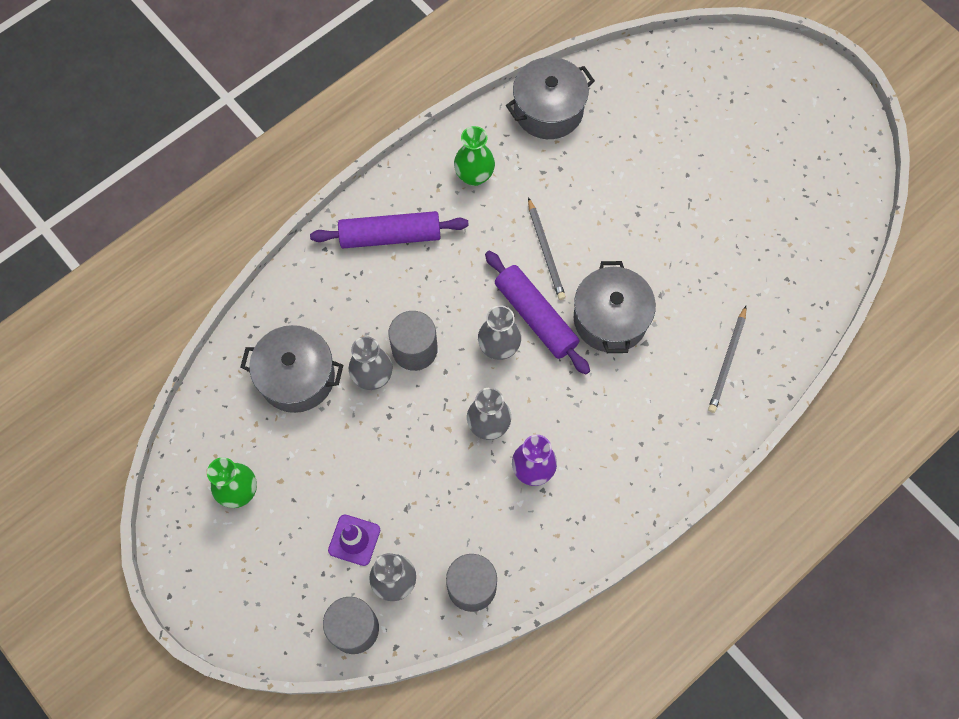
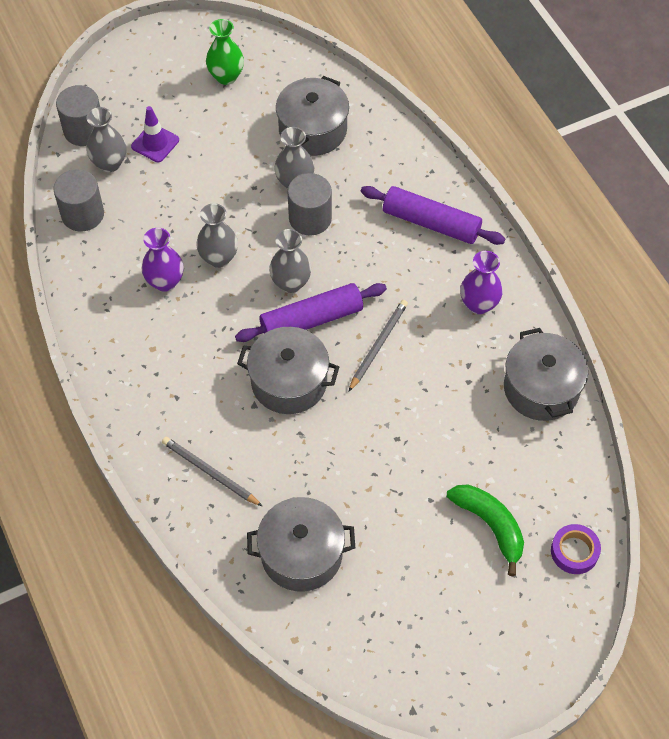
camera: 105 degrees right, 10 degrees down
(390, 236) = (431, 223): purple rolling pin -> purple rolling pin turned 75 degrees counterclockwise
(474, 176) = (479, 304): green vase -> purple vase
(546, 251) = (378, 345): grey pencil -> grey pencil turned 120 degrees clockwise
(694, 61) = (574, 551): none -> purple tape
(694, 125) = (490, 525): none -> green banana
(775, 263) = (301, 554): none -> grey pot

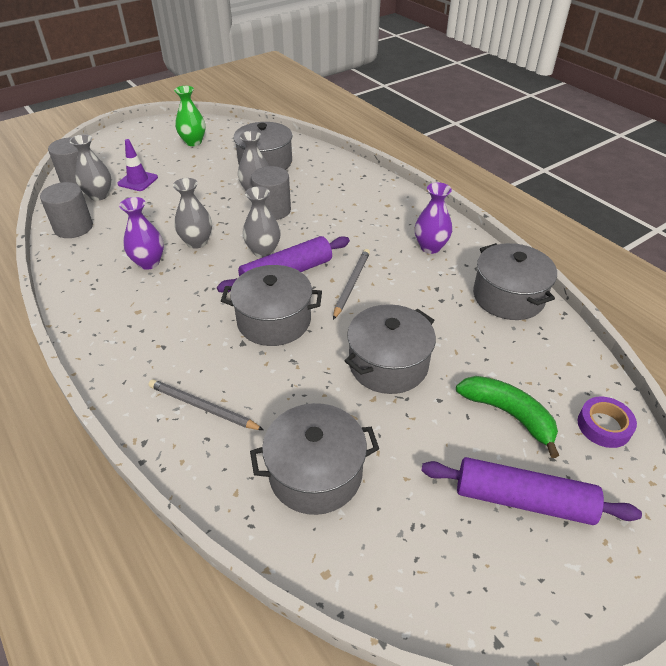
camera: 10 degrees left, 15 degrees down
(392, 453) = (388, 364): none -> grey pot
(431, 223) = (373, 203): purple rolling pin -> purple rolling pin (523, 499)

